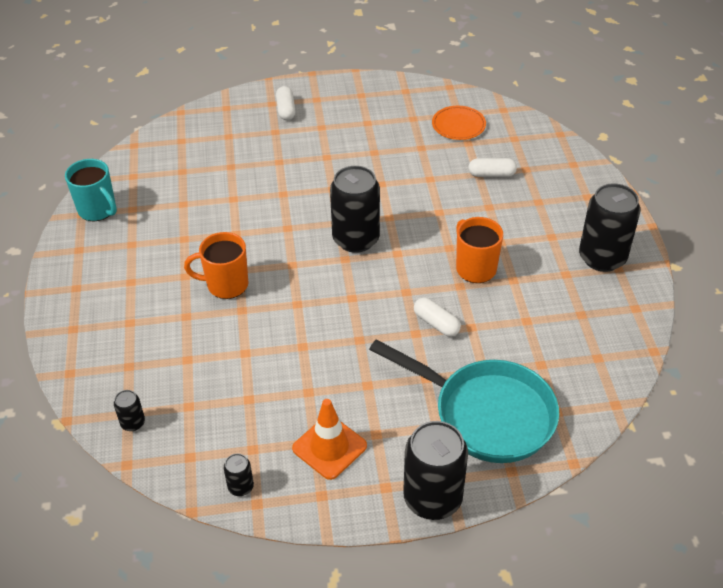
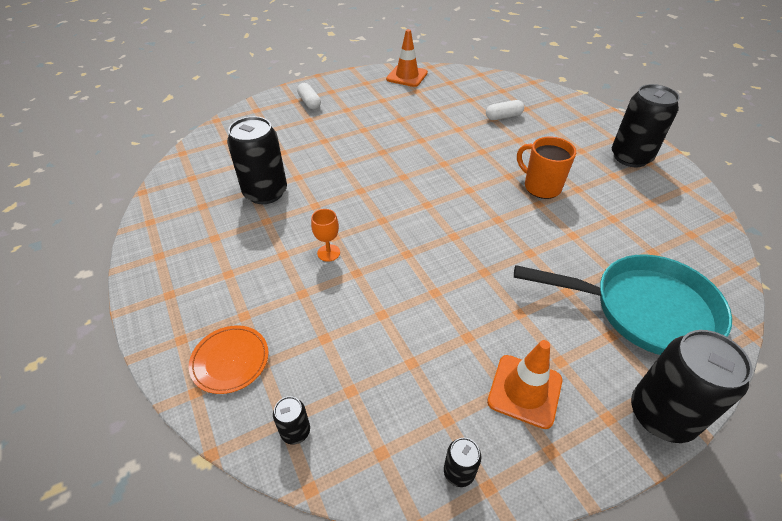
camera: 20 degrees left, 0 degrees up
(98, 210) = (166, 214): turquoise mug -> none
(226, 285) = (328, 253): orange mug -> orange goblet
(356, 239) = (427, 186): black can -> black can (265, 192)
(413, 95) = (407, 76): none -> orange traffic cone
(436, 323) = (542, 240): white capsule -> none
(458, 125) = (455, 89): orange plate -> orange plate (230, 360)

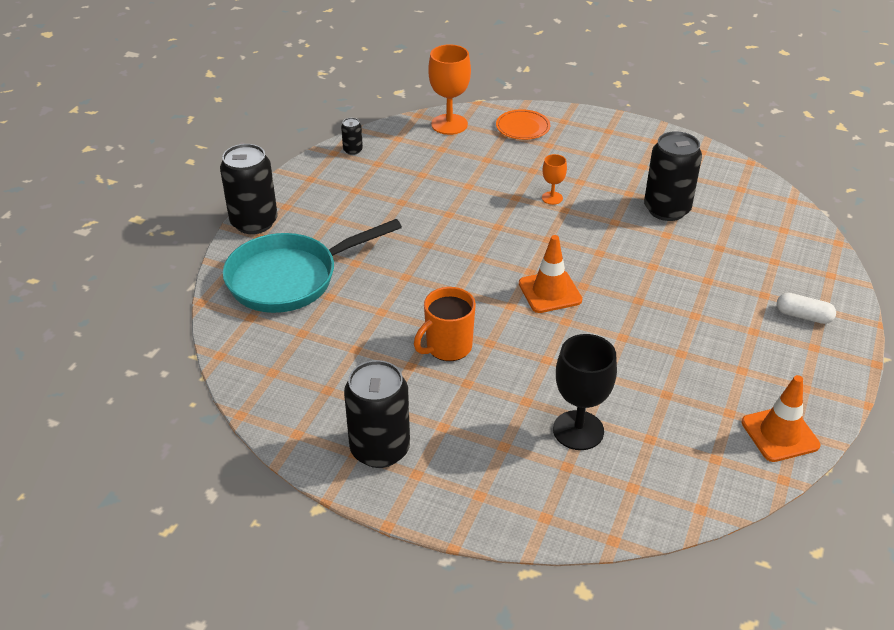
camera: 140 degrees right, 5 degrees down
(295, 431) = (449, 124): black can -> orange goblet
(503, 117) = (578, 430): white capsule -> black goblet
(524, 391) = (343, 194): orange traffic cone -> orange traffic cone (550, 292)
(541, 187) = (447, 347): orange mug -> orange mug turned 135 degrees clockwise

